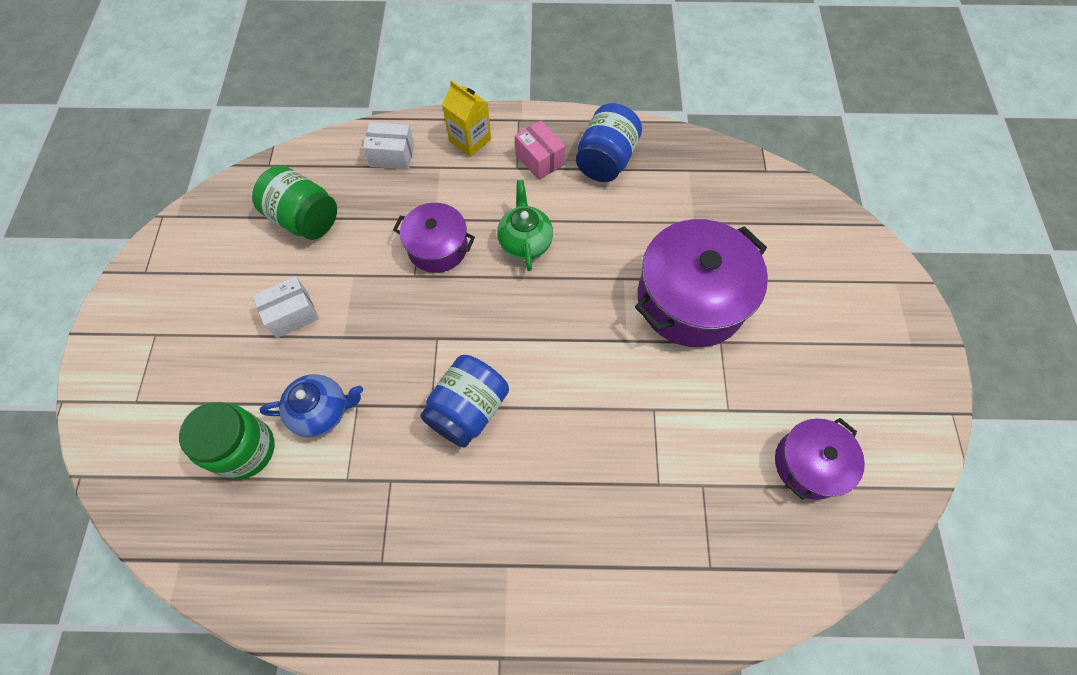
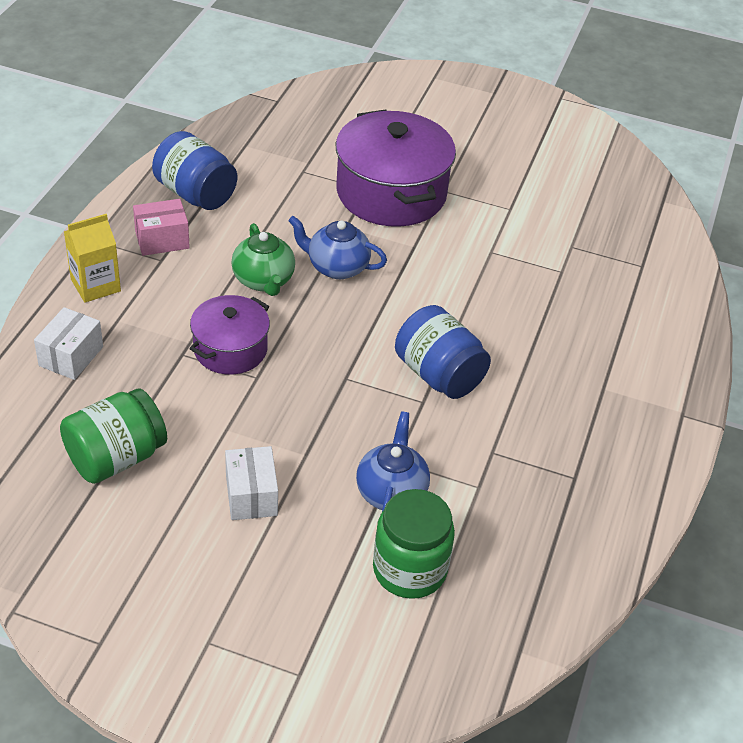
camera: 75 degrees left, 20 degrees down
(525, 242) = (263, 281): green teapot -> green teapot turned 120 degrees counterclockwise
(567, 288) = (337, 267): none -> blue teapot
(809, 464) = (574, 183): purple pot -> none

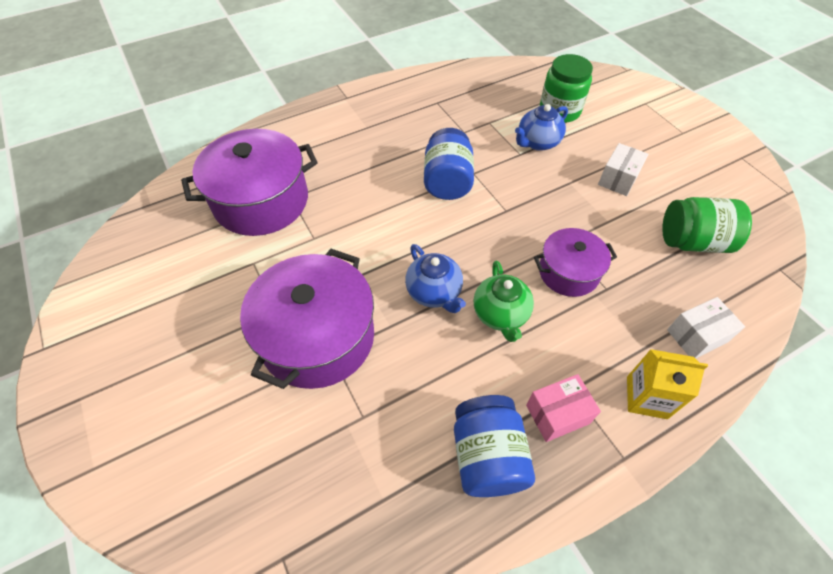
camera: 135 degrees left, 10 degrees up
(162, 240) = (557, 414): pink box -> pink box turned 45 degrees counterclockwise
(263, 281) = (500, 314): green teapot -> green teapot turned 150 degrees clockwise
(581, 254) = (261, 201): none -> purple pot

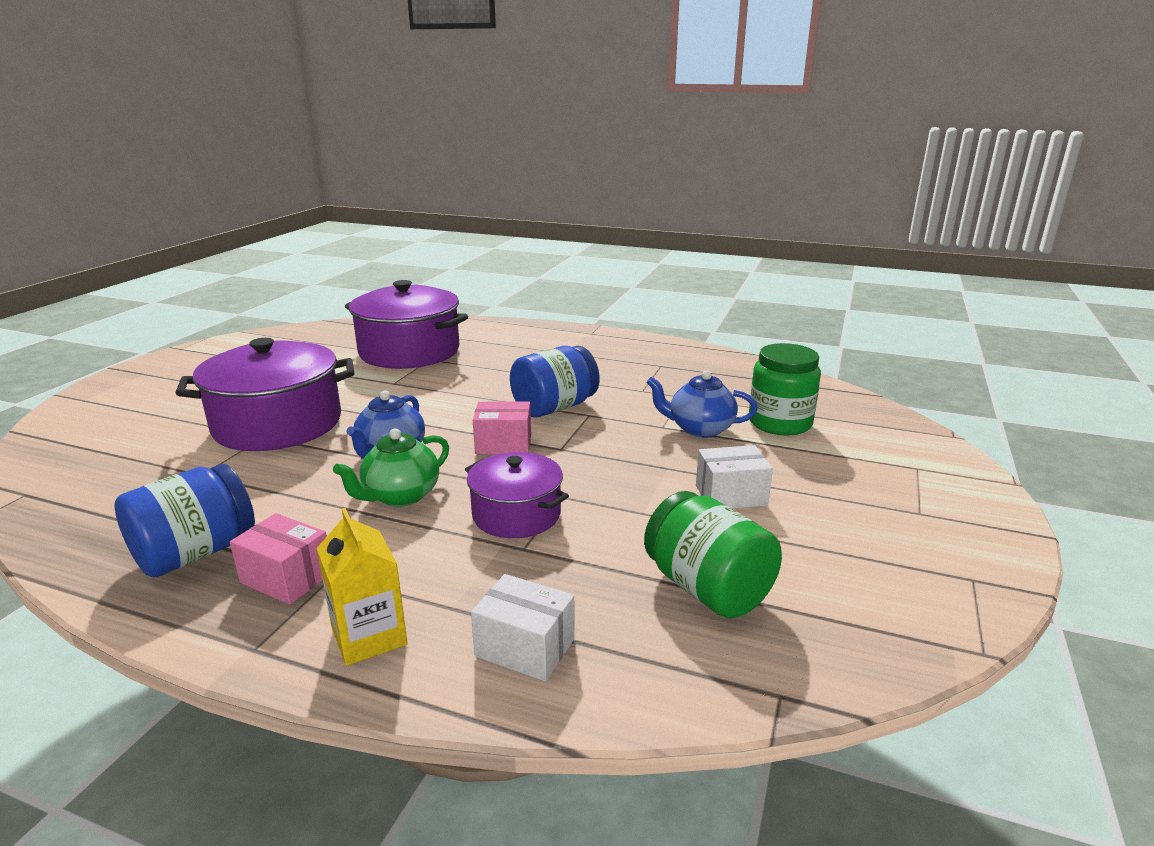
camera: 50 degrees right, 30 degrees down
(475, 232) = (503, 444): none -> pink box

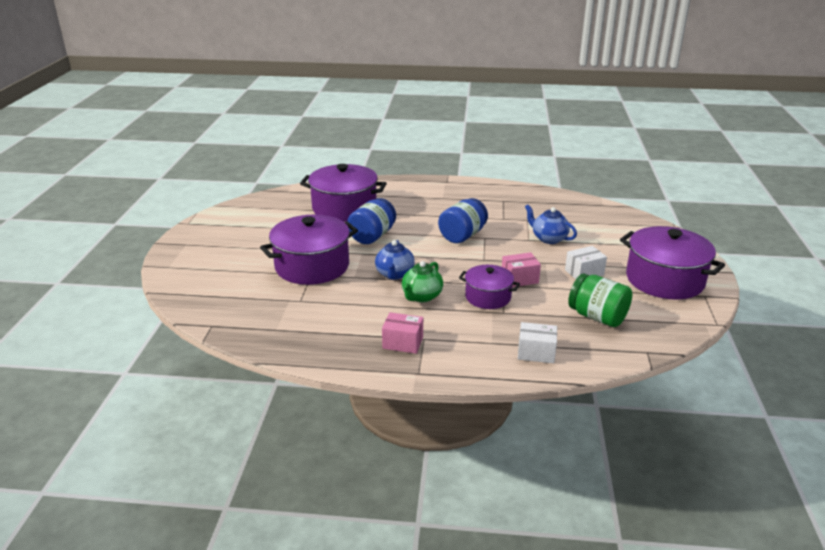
camera: 15 degrees left, 5 degrees up
(195, 553) = (345, 339): blue jar -> blue jar (372, 236)
(369, 636) = (465, 360): yellow carton -> none
(503, 444) = (451, 261): pink box -> pink box (519, 279)
(700, 429) = (548, 238): blue teapot -> blue teapot turned 45 degrees clockwise
(780, 423) = (587, 230): green jar -> none
(893, 532) = (664, 280): none -> purple pot

